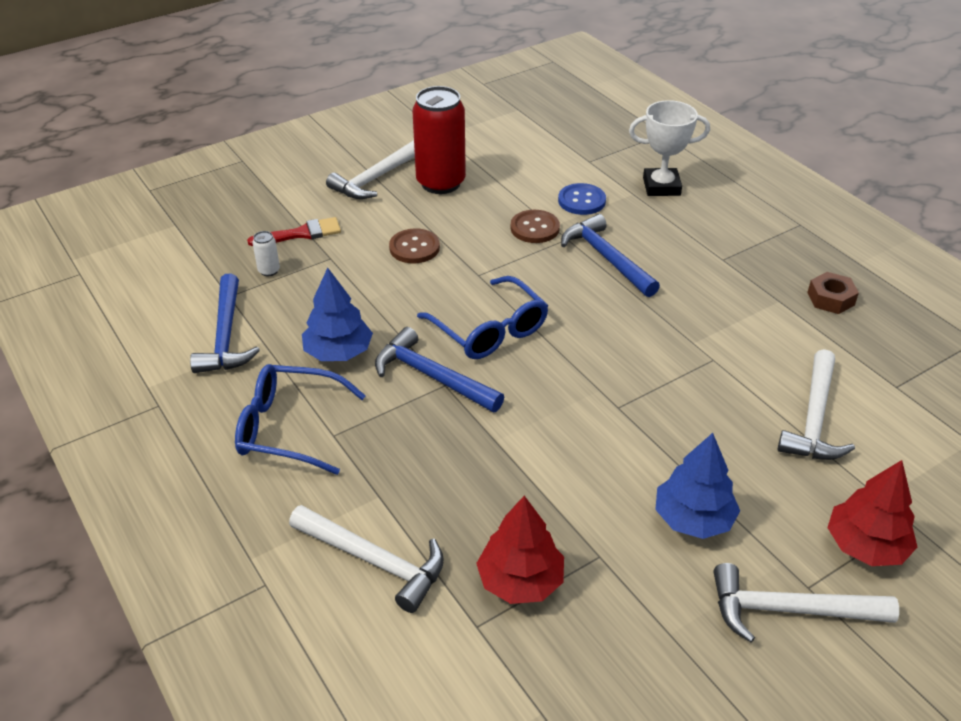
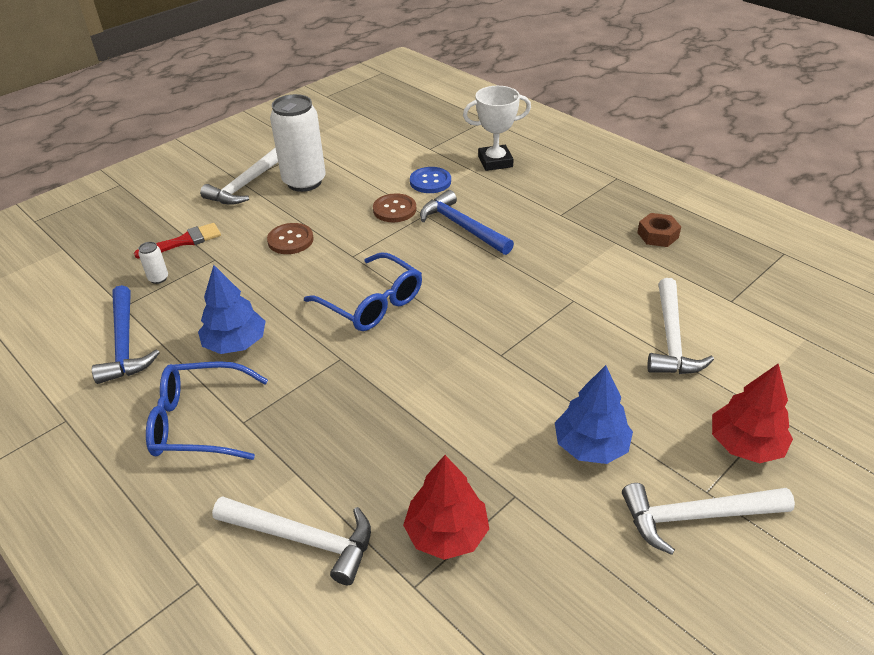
camera: 10 degrees left, 0 degrees up
(432, 376) = (327, 352): blue hammer -> none
(440, 183) = (304, 182): red can -> white can

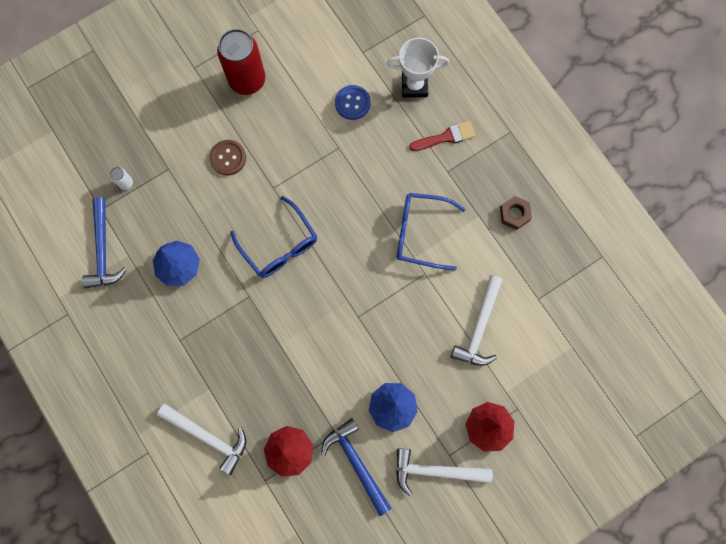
camera: 10 degrees right, 35 degrees up
(184, 241) = (145, 141): red brush -> red brush (446, 137)
(198, 422) = (151, 334): blue glasses -> blue glasses (420, 233)
(246, 185) = (198, 74): white hammer -> none
(304, 182) = (247, 80): white can -> red can
(394, 209) = (315, 136): brown button -> none
(462, 226) = (365, 170): blue hammer -> blue hammer (356, 463)

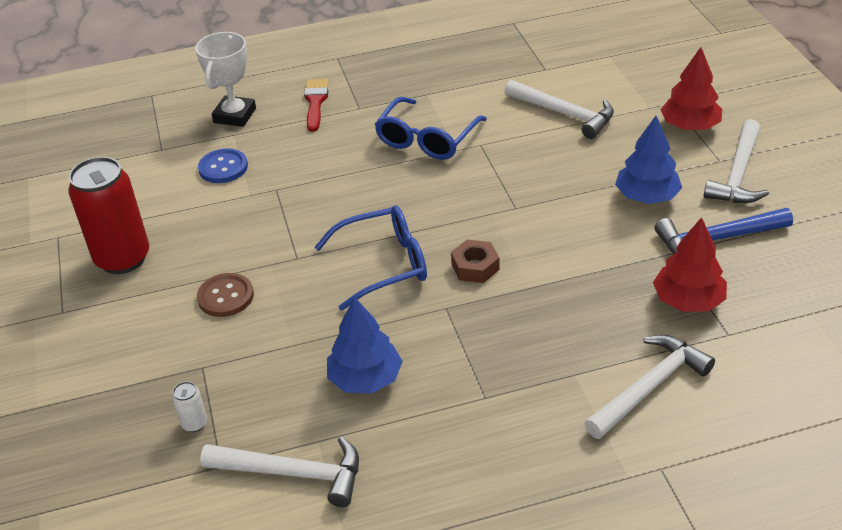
camera: 70 degrees left, 35 degrees down
(103, 250) = (293, 473): blue hammer -> white hammer
(514, 214) = (437, 69): brown nut -> brown nut (475, 267)

